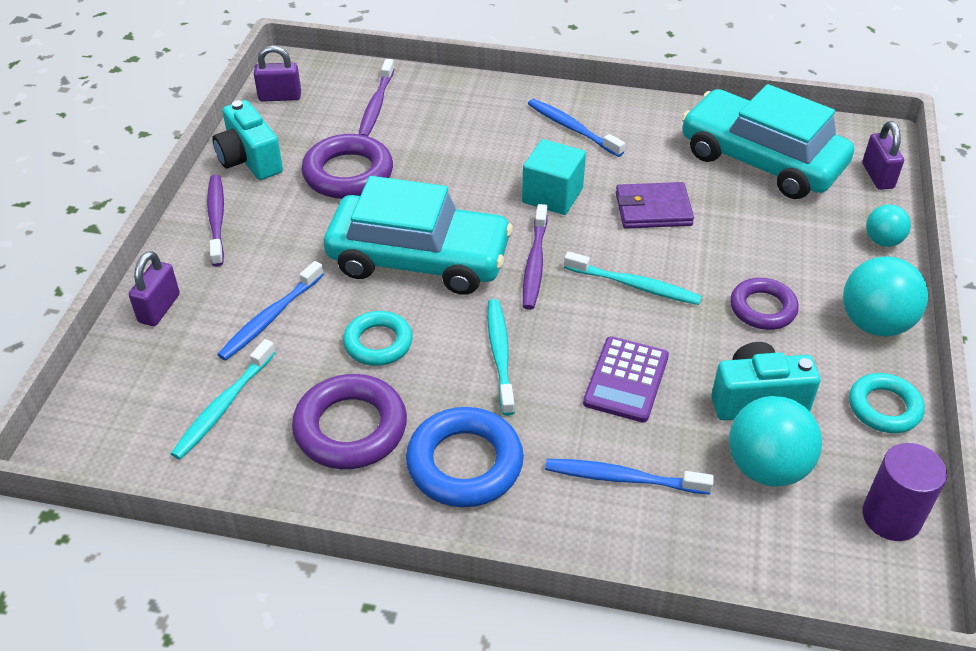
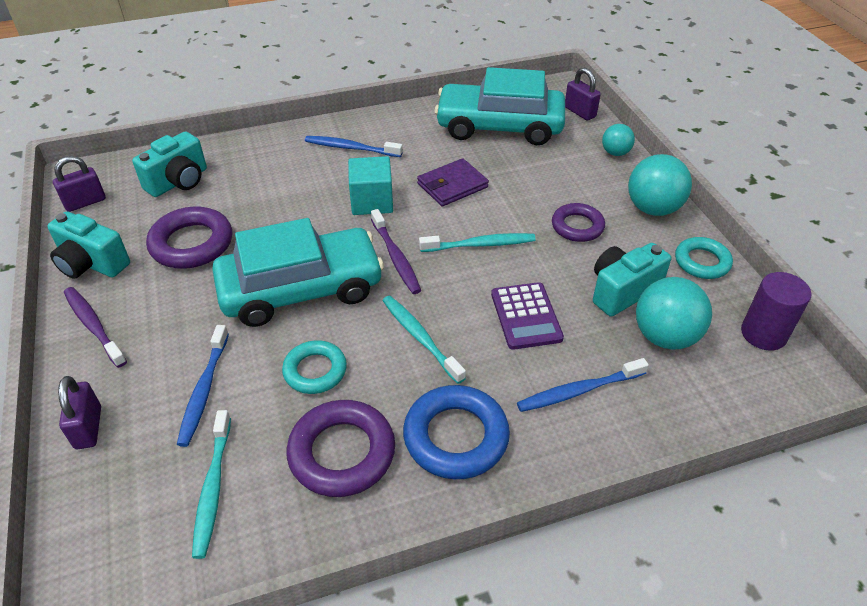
camera: 30 degrees left, 0 degrees up
(376, 105) = (179, 182): purple toothbrush -> turquoise camera

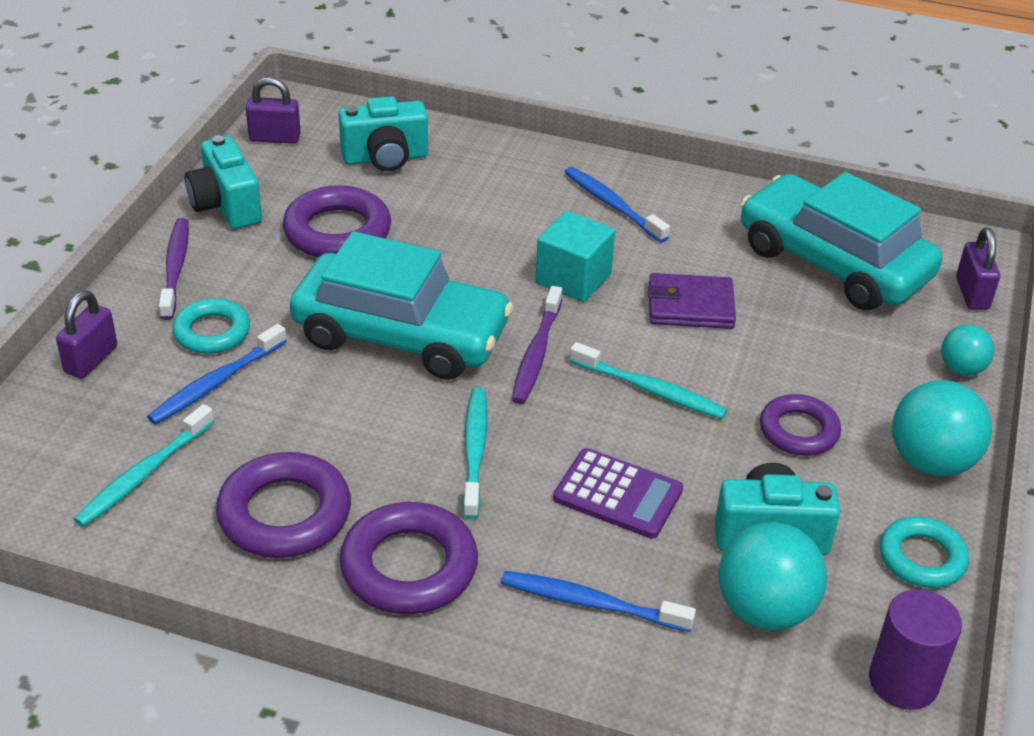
camera: 35 degrees right, 5 degrees down
(315, 371) = (335, 423): turquoise ring -> turquoise ring (212, 332)
(456, 437) = (409, 566): blue ring -> purple ring
(526, 316) = (618, 494): purple calculator -> purple calculator turned 90 degrees counterclockwise

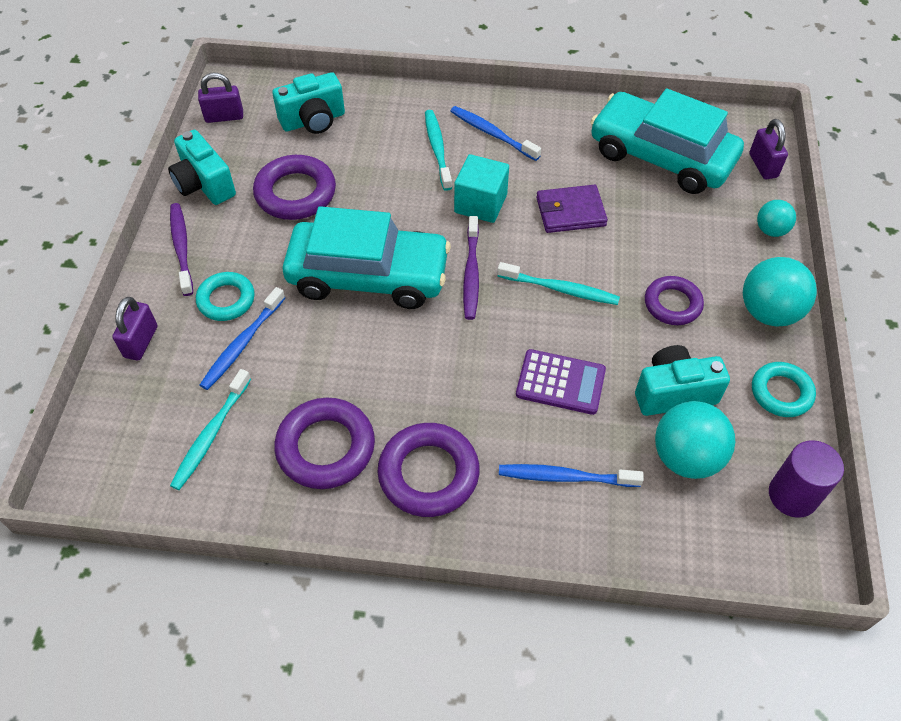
camera: 10 degrees left, 15 degrees up
(475, 451) = (449, 366): turquoise toothbrush -> turquoise toothbrush (437, 149)

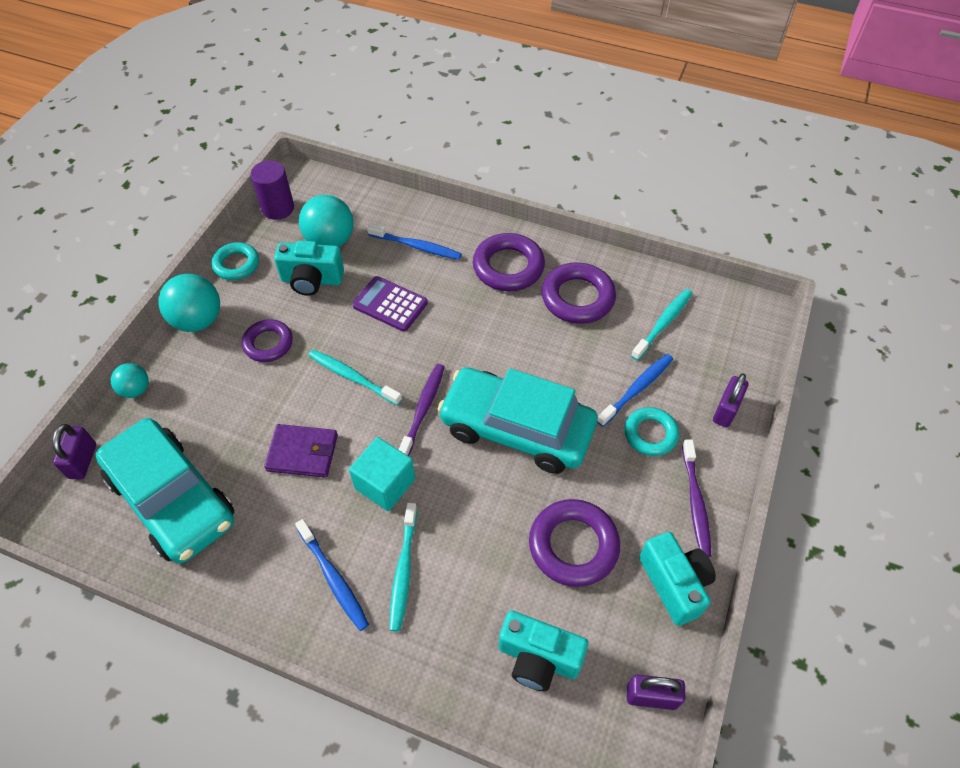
camera: 165 degrees left, 0 degrees up
(313, 120) = (538, 658): turquoise camera -> turquoise camera turned 150 degrees counterclockwise

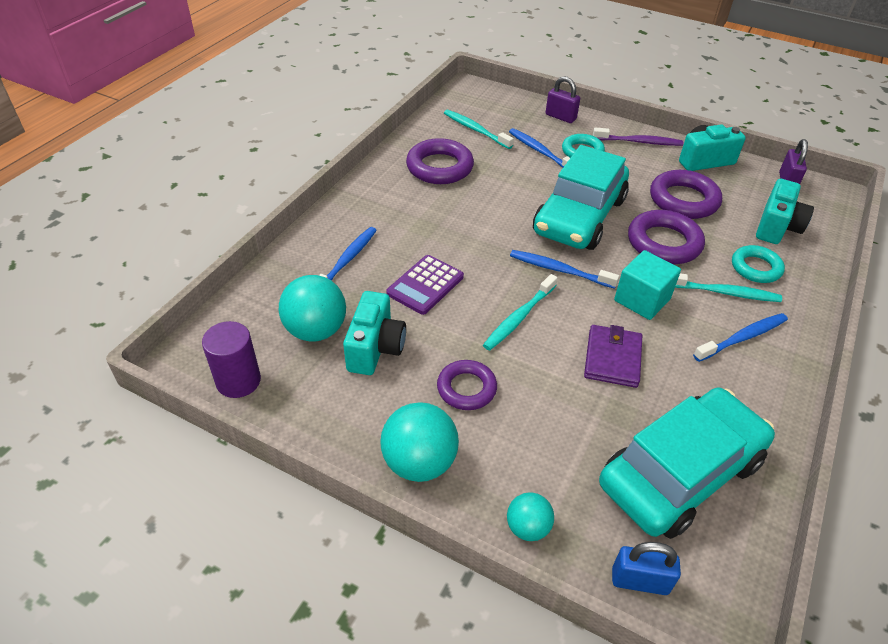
camera: 85 degrees left, 10 degrees down
(83, 461) = (640, 581): purple padlock -> blue padlock
(236, 264) = (329, 424): turquoise ring -> turquoise ring (755, 268)
(423, 409) = (559, 270): purple toothbrush -> blue toothbrush
(508, 267) = (393, 202): purple ring -> purple ring (664, 243)

